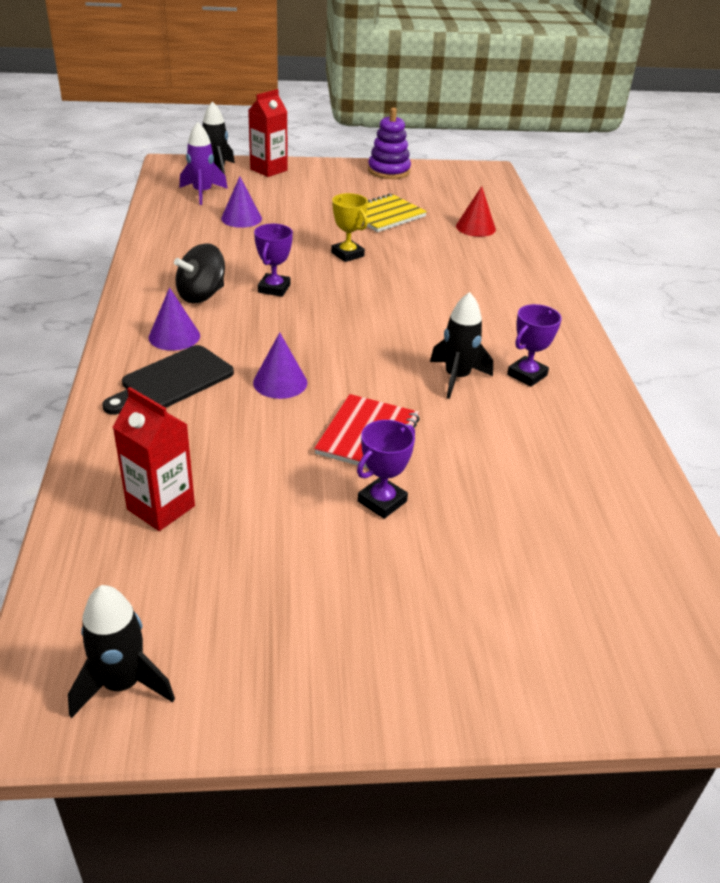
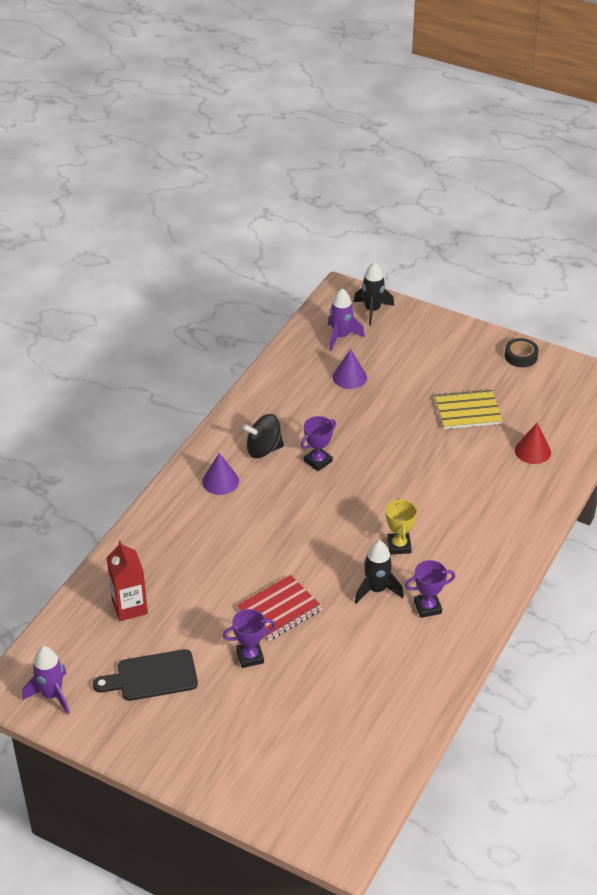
camera: 35 degrees right, 5 degrees up
(122, 684) = (52, 695): black rocket -> purple rocket
(172, 381) = (195, 519): black cutting board -> black cutting board (152, 676)
(268, 170) = (416, 323): red carton -> none
(280, 382) = (258, 546): purple cone -> none
(347, 254) = (400, 445): yellow trophy -> yellow trophy (399, 546)
(389, 171) = (520, 356): purple stacking toy -> black tape

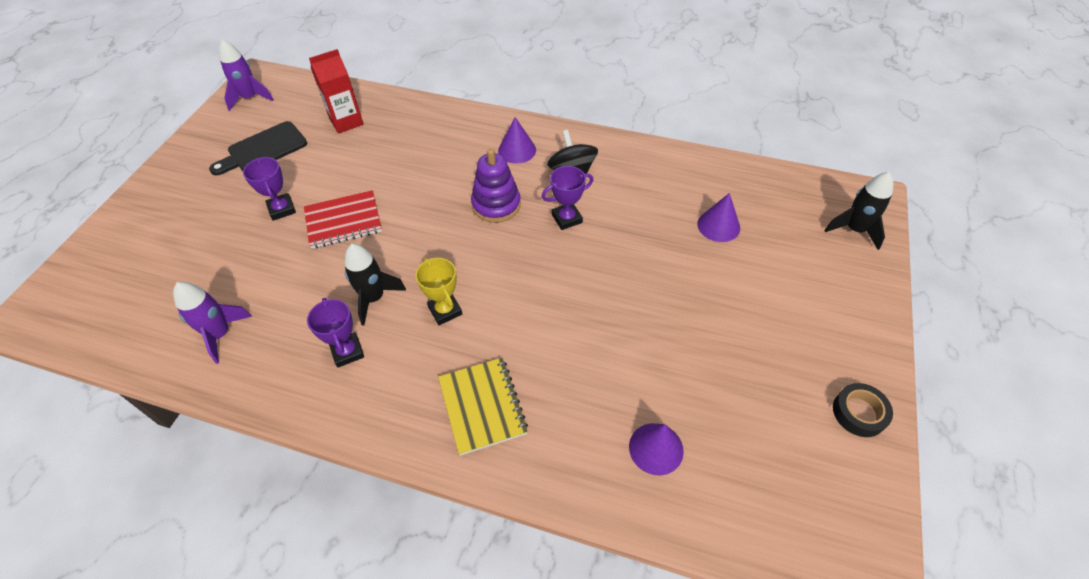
camera: 80 degrees right, 10 degrees up
(152, 676) = (263, 149): black cutting board -> black cutting board turned 105 degrees counterclockwise
(279, 609) = (343, 221): red notebook -> red notebook turned 60 degrees counterclockwise
(289, 503) = (496, 205): none -> purple stacking toy
(318, 461) = (567, 218): purple trophy -> purple trophy turned 60 degrees counterclockwise
(341, 337) = (786, 208): purple rocket -> purple rocket (220, 334)
(399, 546) = (445, 310): yellow trophy -> yellow trophy turned 75 degrees clockwise
(467, 411) = (708, 356): yellow notebook -> yellow notebook (482, 406)
(532, 451) = (656, 448): red cone -> purple cone

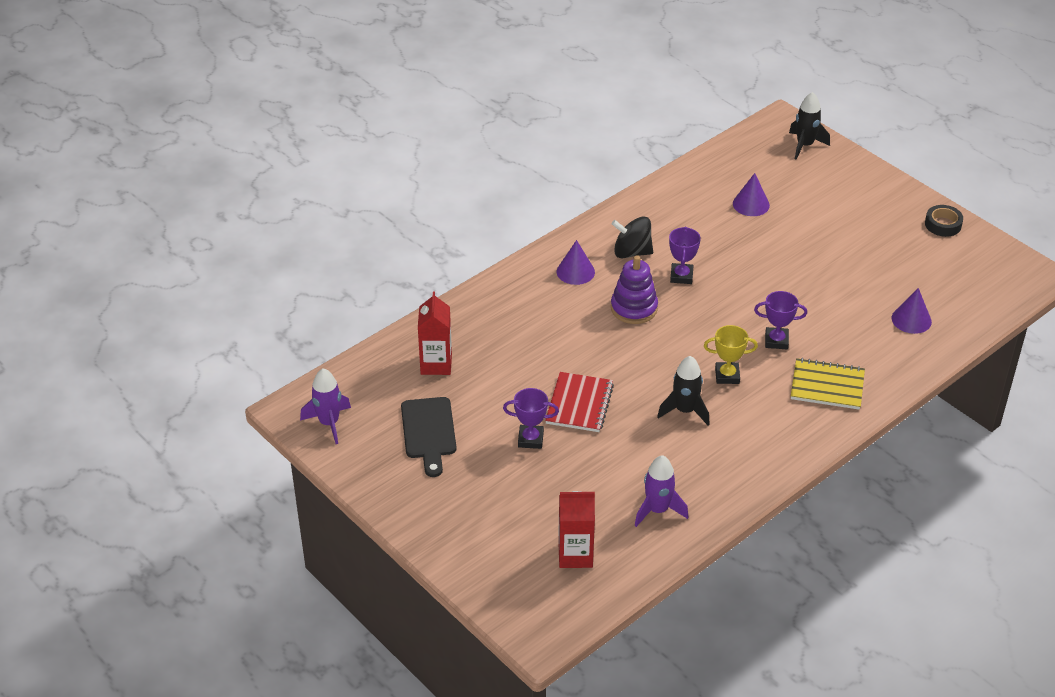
camera: 60 degrees left, 10 degrees down
(139, 298) = (575, 555): none -> red carton
(347, 352) = (729, 440): purple trophy -> purple trophy (776, 341)

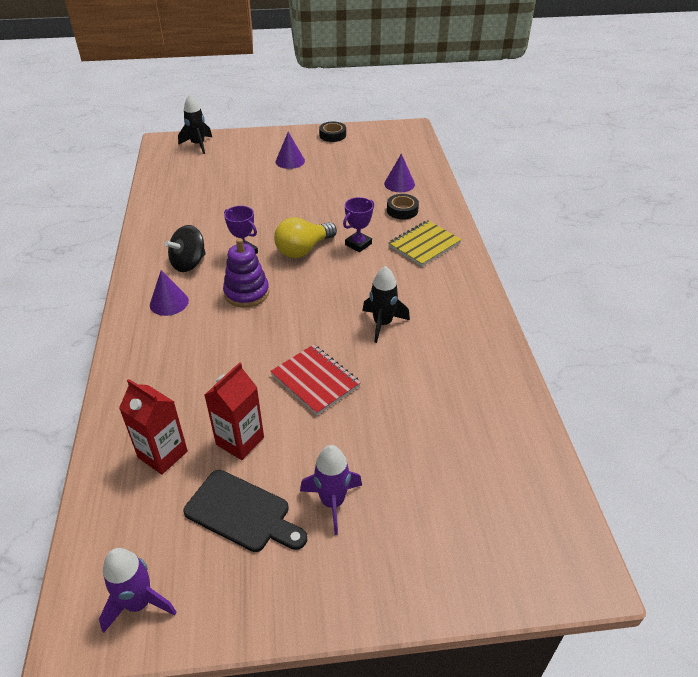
camera: 55 degrees left, 0 degrees up
(530, 439) = (325, 437): purple trophy -> none
(575, 555) = (493, 484): red carton -> red carton (240, 441)
(657, 510) = (478, 398): purple rocket -> purple rocket (332, 502)
(727, 310) = (303, 250): none -> yellow light bulb
(727, 375) = (368, 284): yellow trophy -> none
(751, 204) = (218, 189): purple cone -> purple cone (290, 161)
(866, 344) = (402, 210): none -> black tape

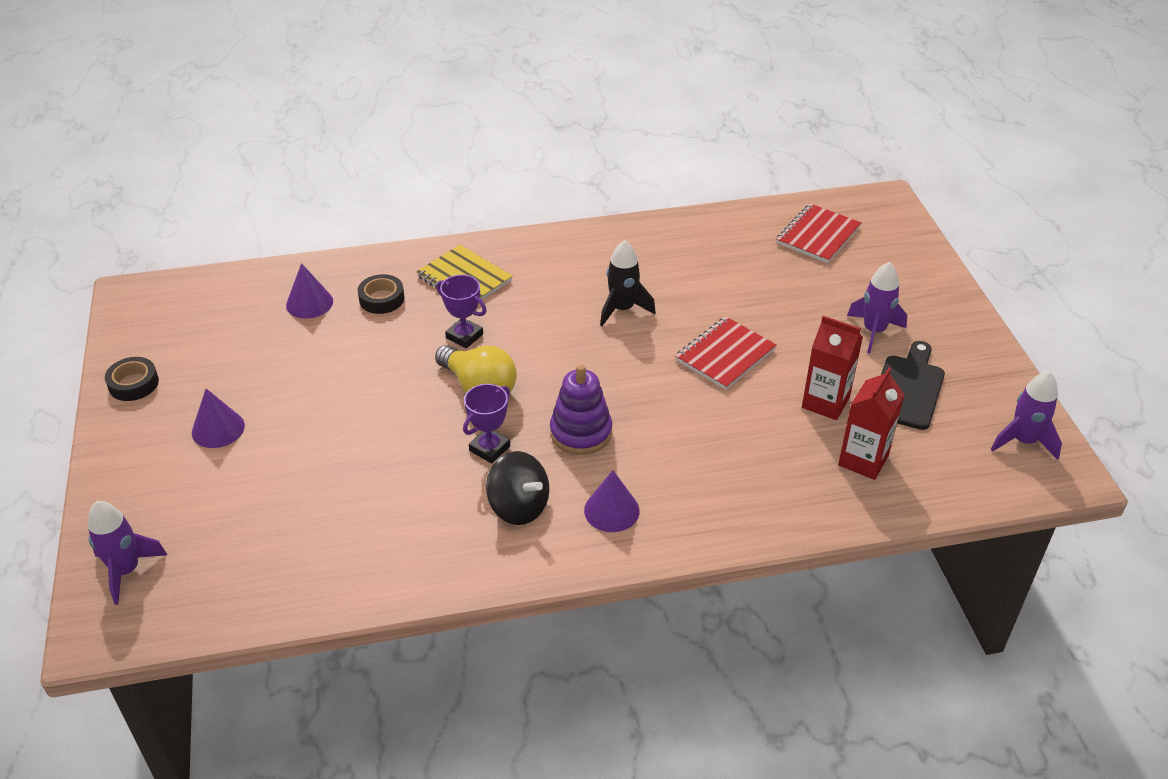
camera: 95 degrees left, 0 degrees up
(198, 145) = (126, 570): black rocket -> purple rocket
(500, 484) = (818, 235): none -> red notebook

